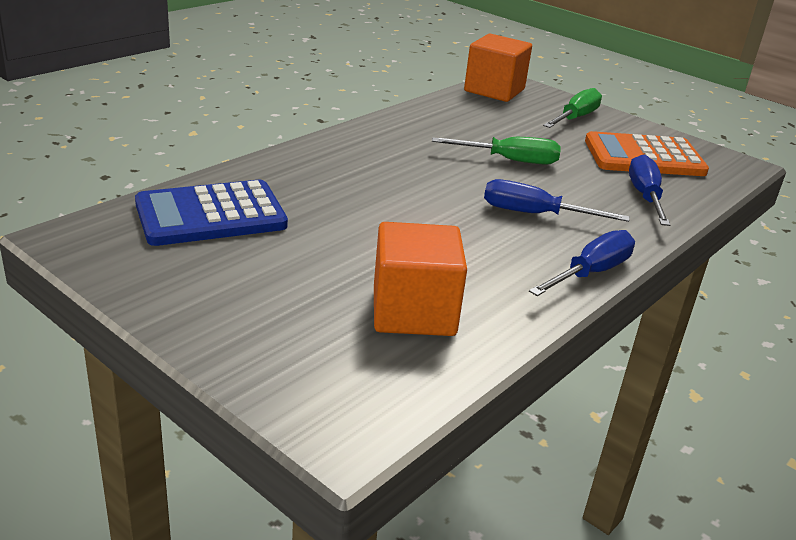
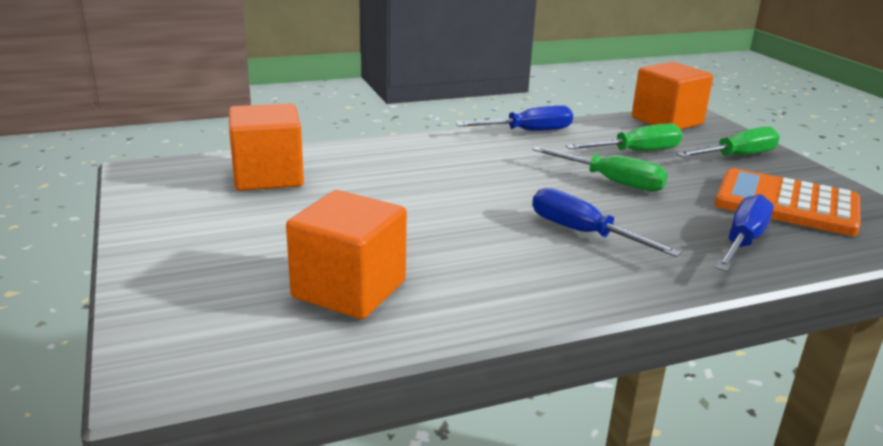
camera: 30 degrees right, 5 degrees down
(211, 215) = (268, 176): blue calculator -> orange cube
(500, 127) = (636, 152): none -> green screwdriver
(591, 273) = (585, 299): blue screwdriver -> blue screwdriver (528, 131)

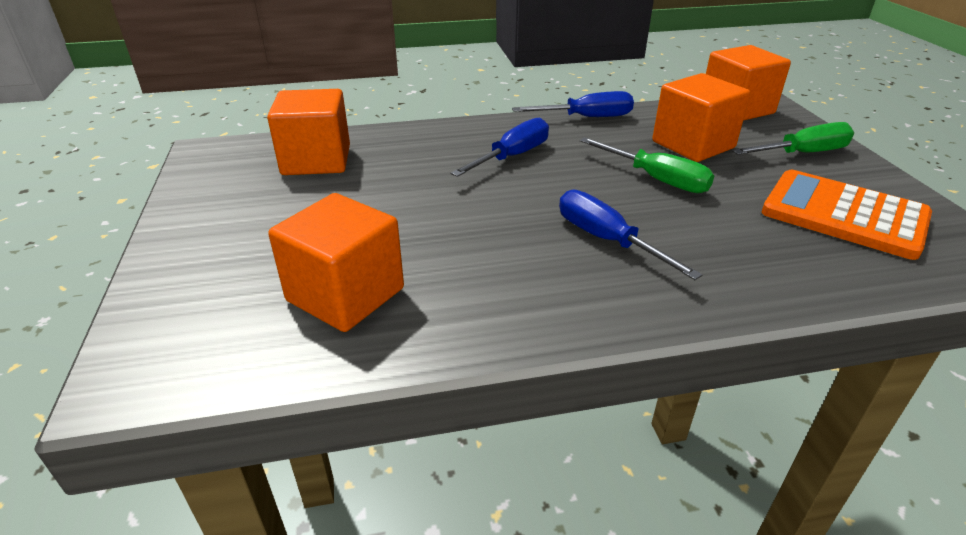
camera: 10 degrees right, 10 degrees up
(636, 152) = (693, 145): green screwdriver -> orange cube
(743, 241) = (781, 260): blue screwdriver -> blue screwdriver (512, 156)

